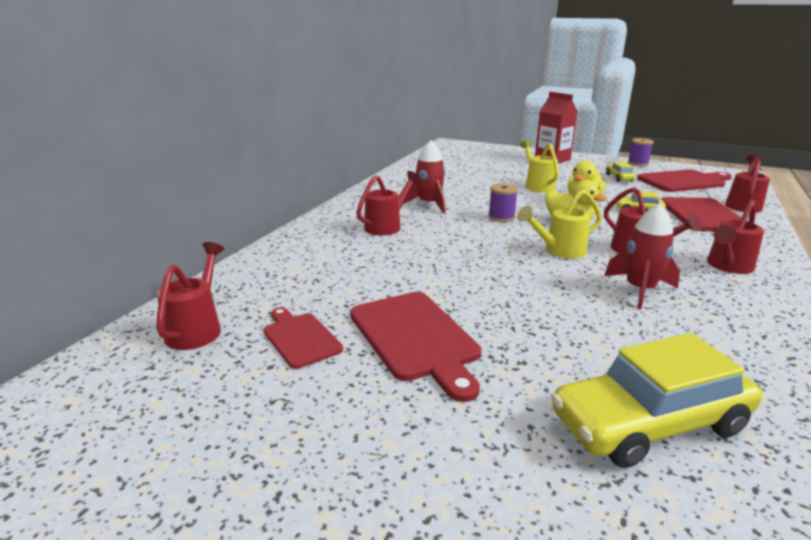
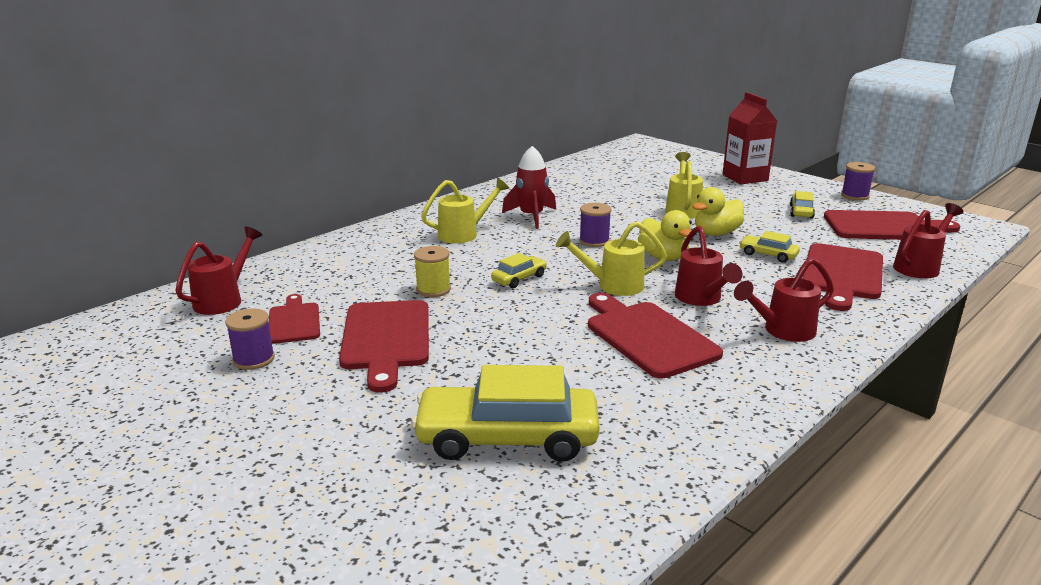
camera: 20 degrees right, 0 degrees up
(291, 393) = (254, 359): none -> purple spool
(387, 226) = (464, 234): red watering can -> yellow watering can
(411, 279) = (433, 289): none -> yellow spool
(476, 257) = (519, 278): none -> yellow car
(639, 290) = (647, 336): red rocket -> red cutting board

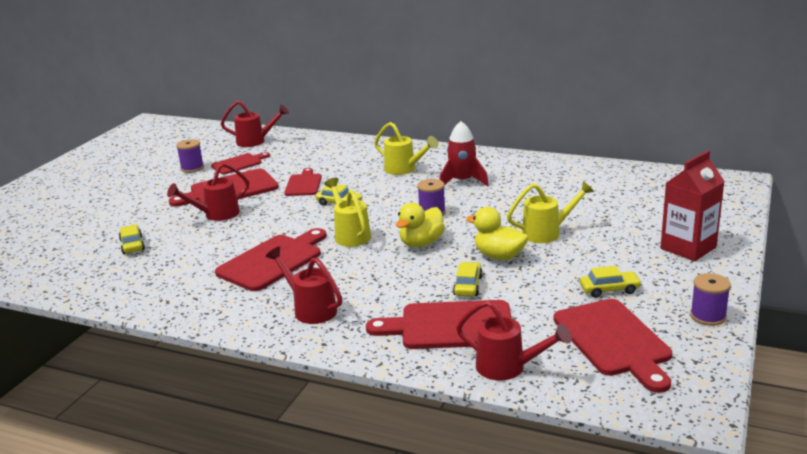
camera: 70 degrees right, 0 degrees up
(433, 289) = (304, 184): yellow spool -> red cutting board
(507, 438) = (132, 245): yellow car -> yellow car, size x0.47
(701, 299) = (348, 270): red watering can -> red watering can (216, 215)

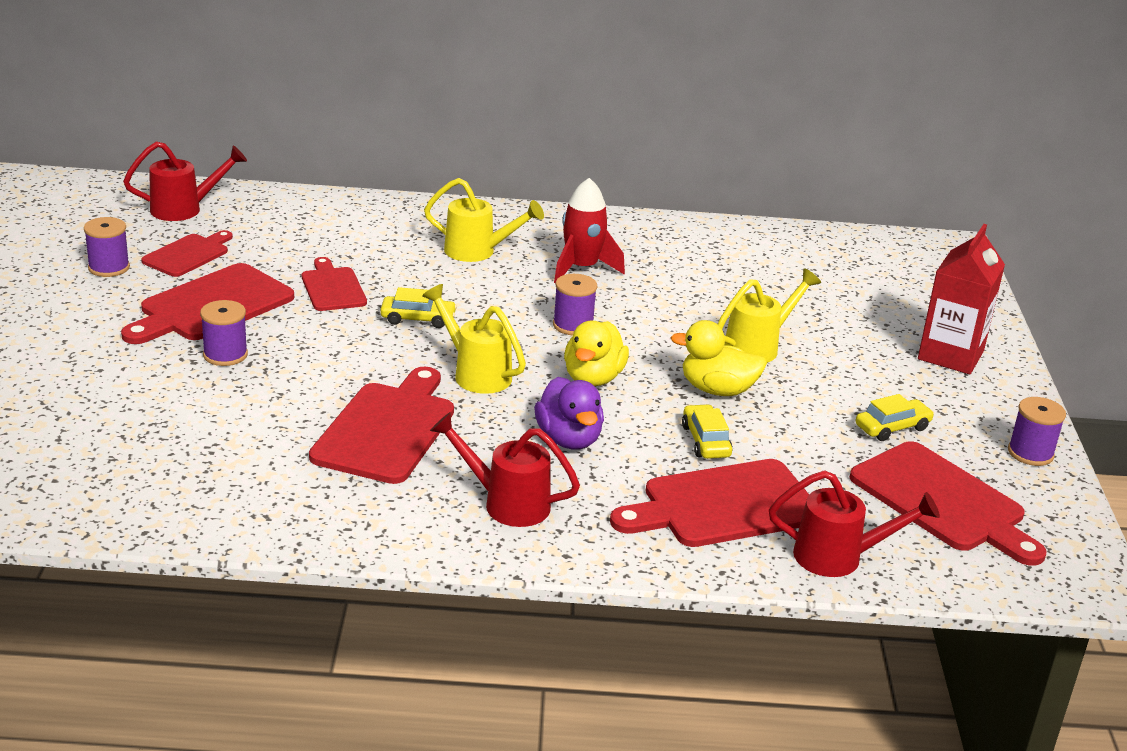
camera: 25 degrees left, 5 degrees up
(132, 245) = (120, 423): yellow car -> none
(216, 215) = (225, 355): red watering can -> purple spool
(378, 276) = (569, 439): none -> purple duck

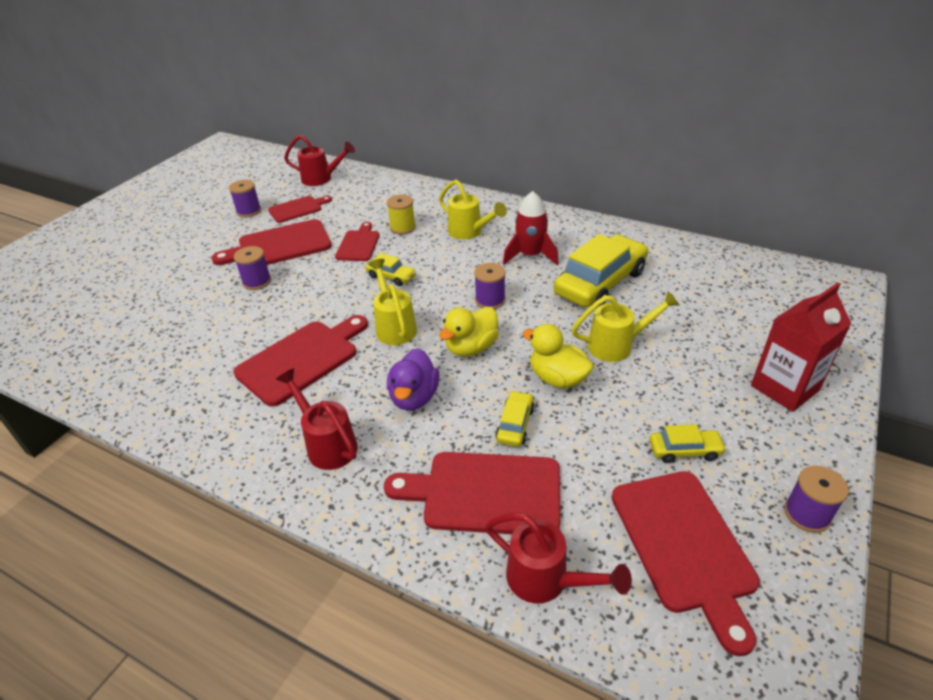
camera: 30 degrees right, 10 degrees up
(377, 258) = (402, 227): none -> yellow spool
(691, 286) = (600, 283): none -> yellow car

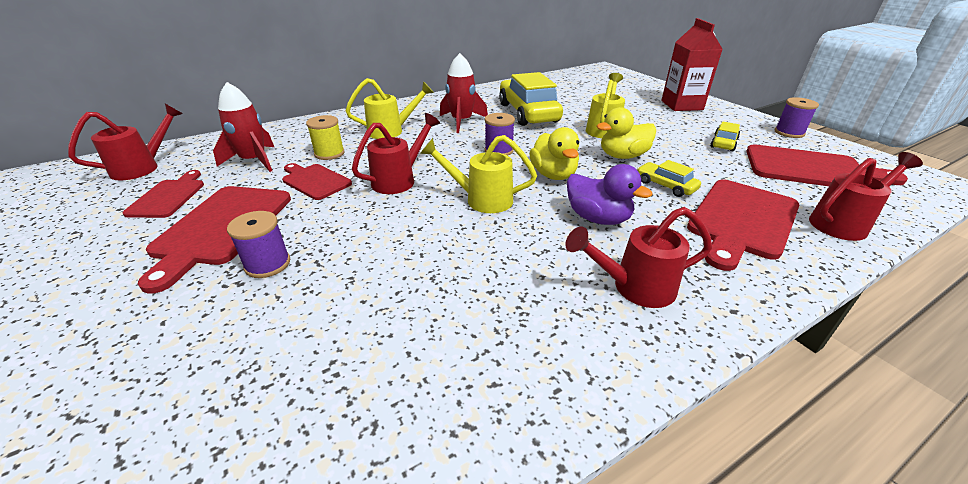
camera: 60 degrees left, 5 degrees down
(249, 211) = (90, 231): purple spool -> none
(302, 359) = (472, 268): red cutting board -> none
(364, 207) = (254, 161): none -> red rocket
(391, 276) = (399, 180): yellow car -> red watering can

